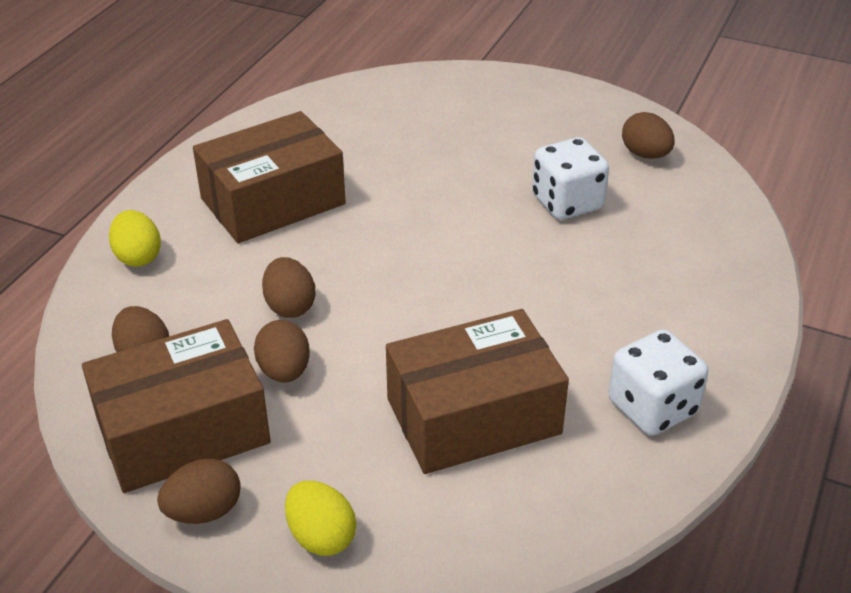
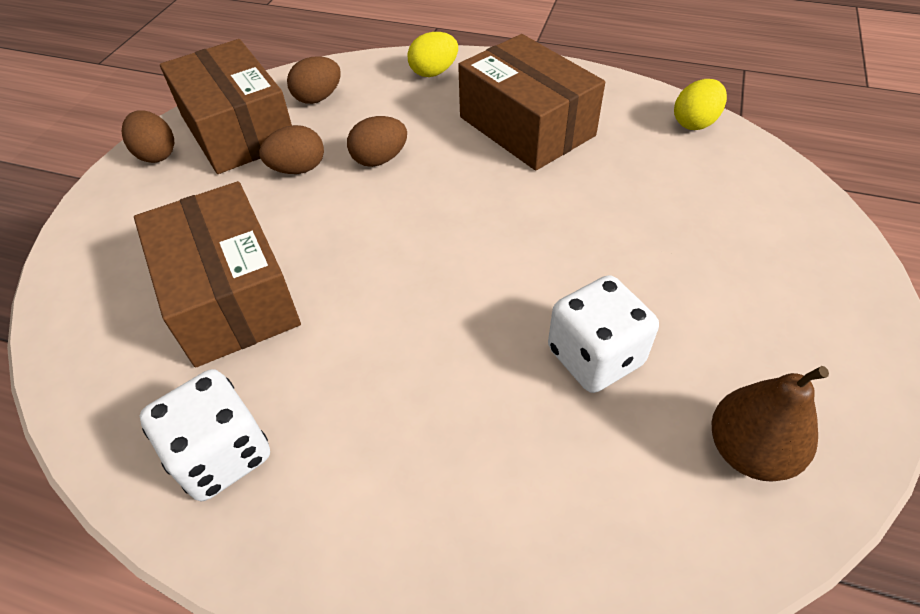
camera: 85 degrees right, 10 degrees up
(321, 537) = (115, 216): yellow egg -> yellow egg (694, 123)
(645, 154) = (748, 451): brown egg -> brown pear

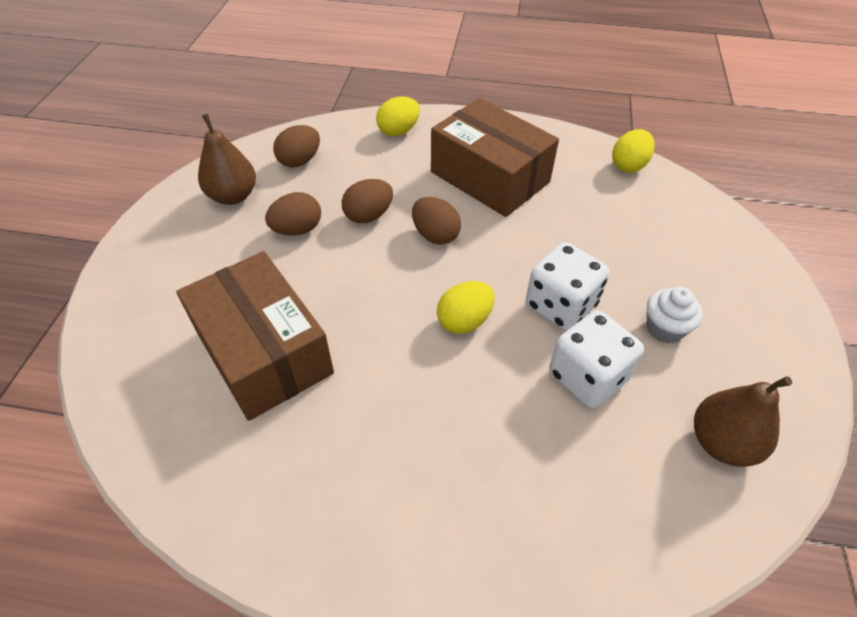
camera: 10 degrees left, 0 degrees up
(156, 154) = (162, 224): brown egg -> brown egg (435, 235)
(222, 454) = (291, 496): white dice -> white dice (560, 306)
(238, 130) = (233, 196): brown box -> brown pear
(462, 281) = (464, 321): none -> yellow egg
(702, 310) = (664, 328): none -> white cupcake

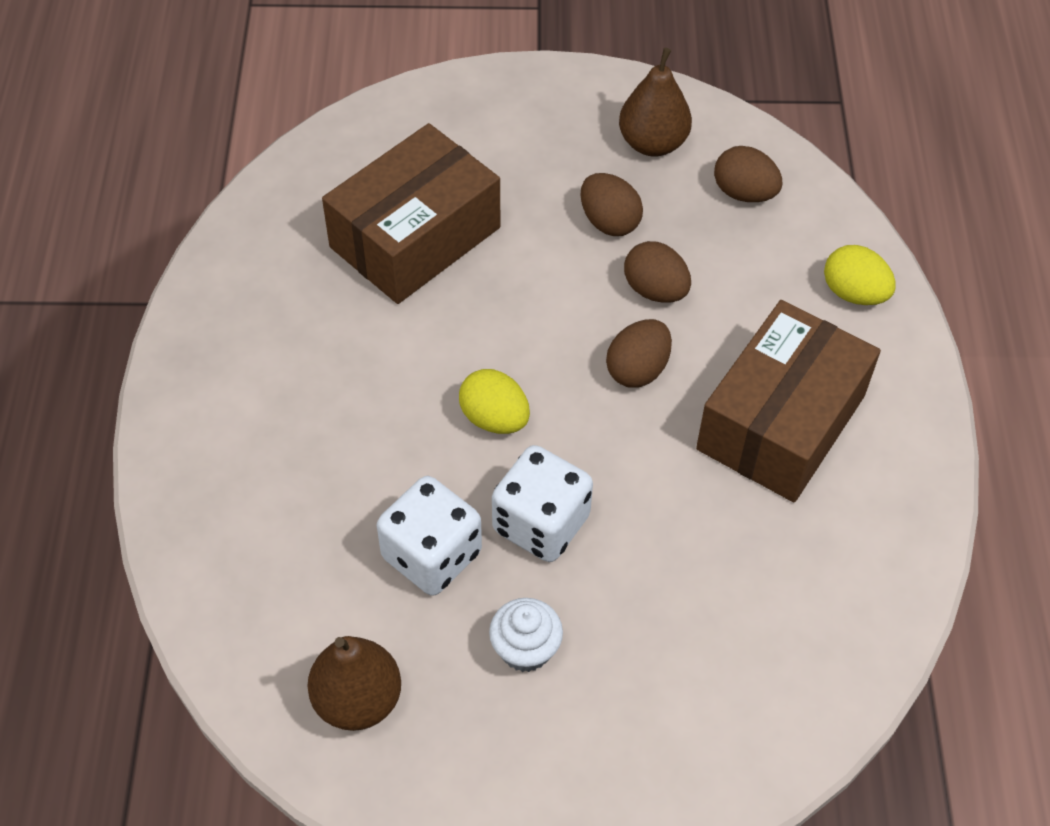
camera: 80 degrees right, 5 degrees up
(628, 165) = (874, 618): yellow egg -> none

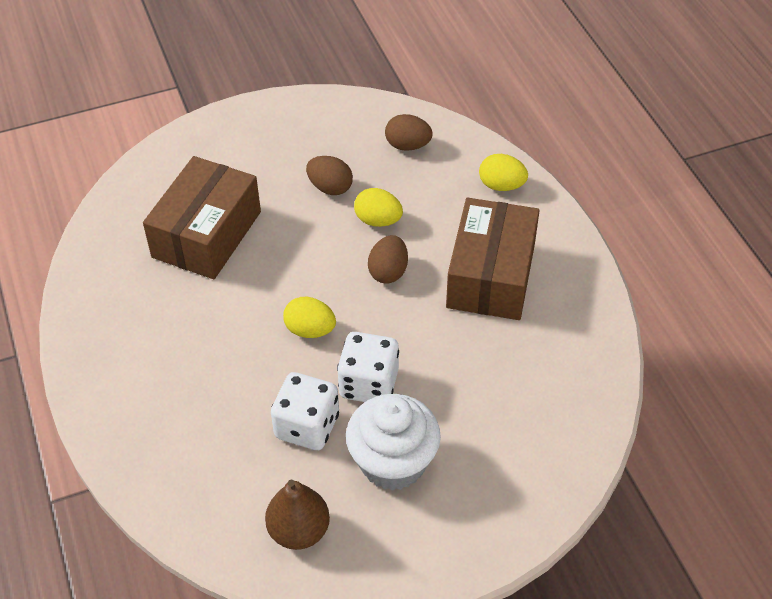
camera: 20 degrees left, 5 degrees down
(525, 649) = (393, 462): white cupcake -> white cupcake, size x1.87
(652, 143) = (336, 132): brown pear -> none
(655, 290) = (378, 220): brown egg -> yellow egg

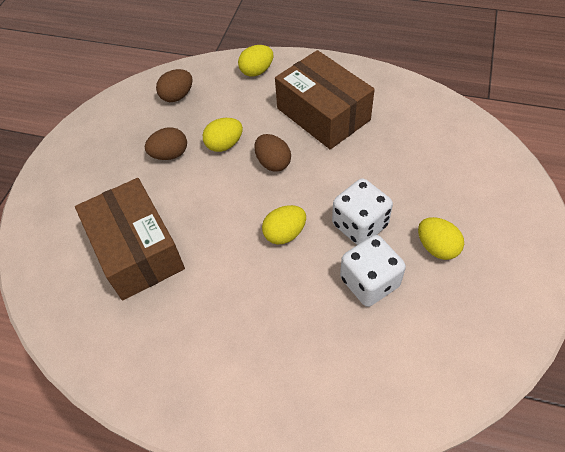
camera: 50 degrees left, 5 degrees up
(299, 531) = (460, 338): brown pear -> none
(393, 462) = (437, 247): white cupcake -> yellow egg

